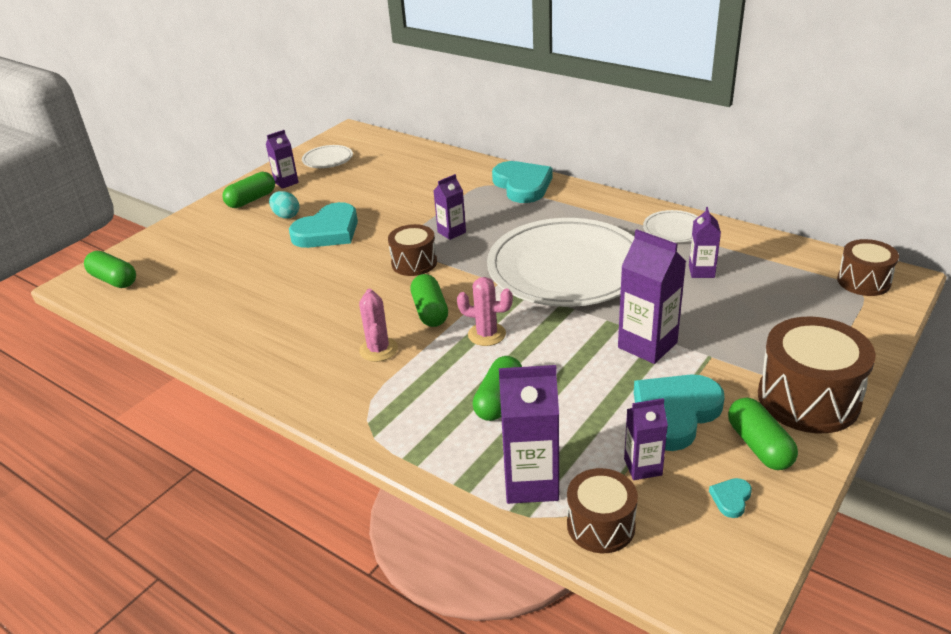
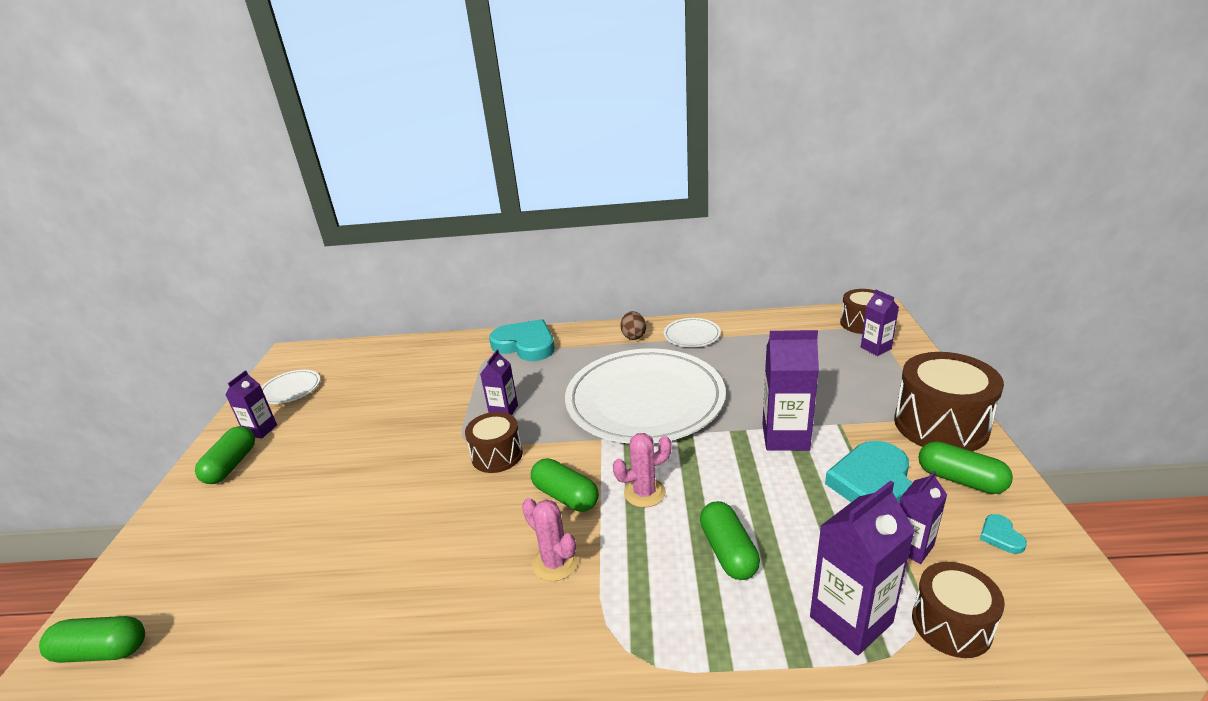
camera: 35 degrees left, 5 degrees down
(286, 216) = (295, 465): turquoise egg -> none
(328, 231) = (365, 462): turquoise heart -> none
(620, 211) = (633, 336): none -> brown egg
(701, 271) = (751, 360): purple carton -> purple carton (876, 348)

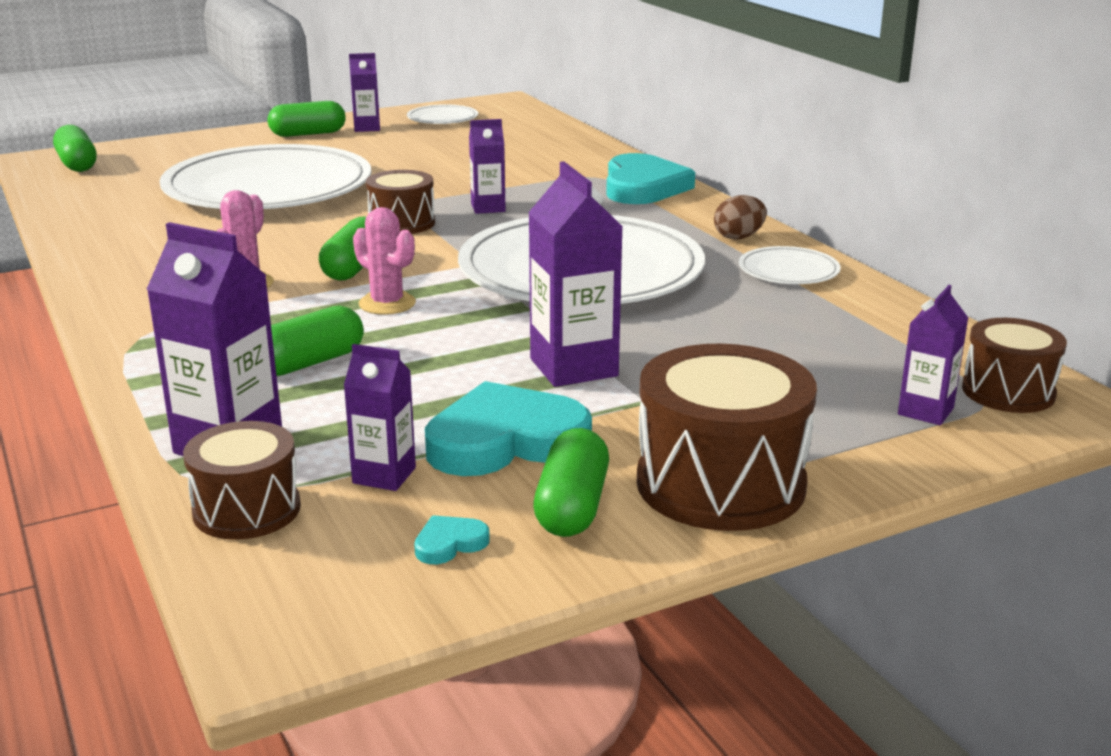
camera: 60 degrees right, 5 degrees down
(344, 513) = (268, 188): none -> white plate

